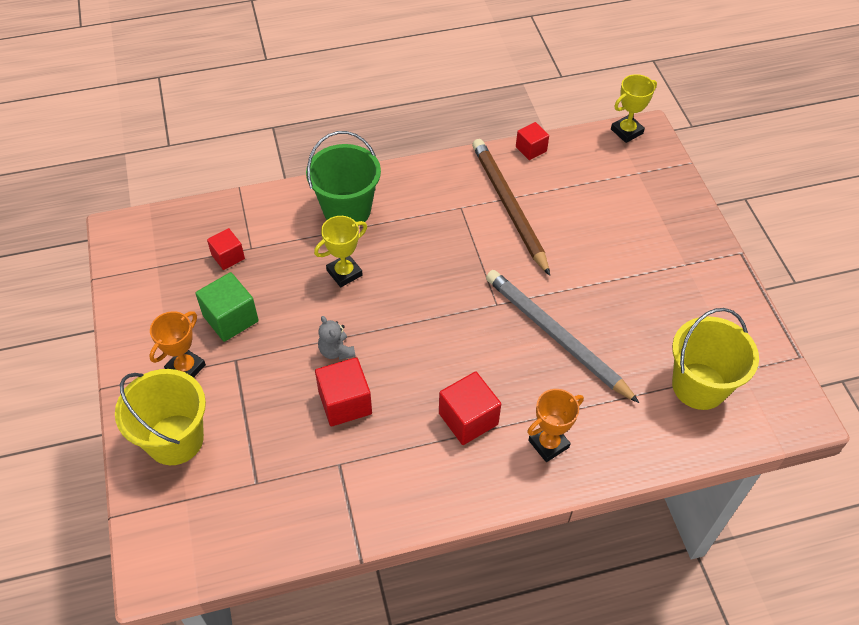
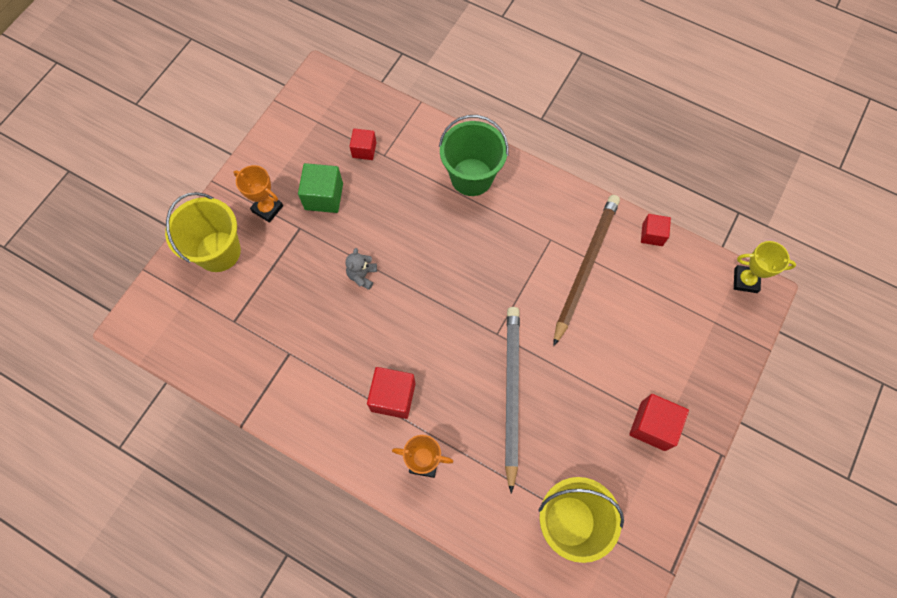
camera: 45 degrees right, 15 degrees up
(186, 368) = (267, 208): orange trophy -> orange trophy turned 45 degrees clockwise
(344, 273) = (423, 223): yellow trophy -> none
(345, 403) = (332, 316): red cube -> red cube (653, 426)

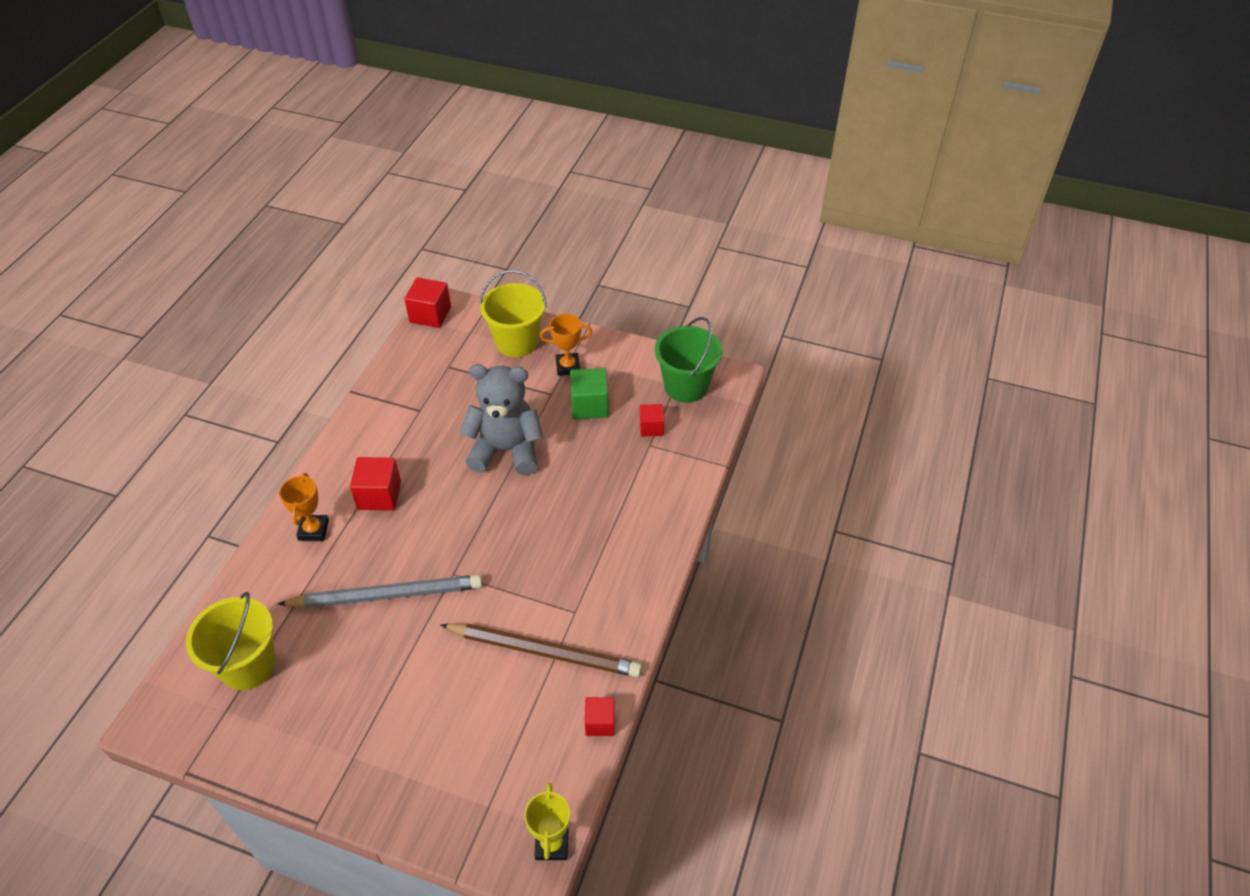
camera: 80 degrees right, 20 degrees down
(267, 208) = (568, 367): orange trophy -> orange trophy turned 60 degrees clockwise
(362, 275) = (506, 450): grey teddy bear -> grey teddy bear, size x2.40
(471, 177) = (640, 525): green bucket -> green bucket (686, 386)
(653, 426) = (352, 741): red cube -> red cube (430, 314)

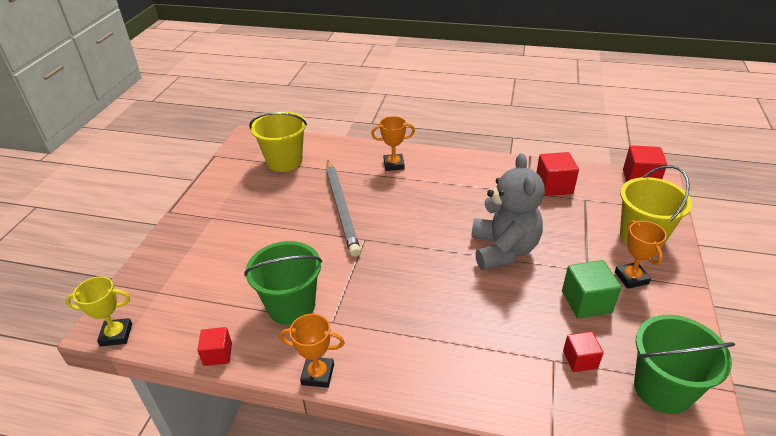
camera: 85 degrees right, 10 degrees down
(379, 495) = (432, 188): red cube -> red cube (554, 186)
(544, 651) = (291, 306): brown pencil -> green bucket
(639, 626) = (318, 374): none -> orange trophy

